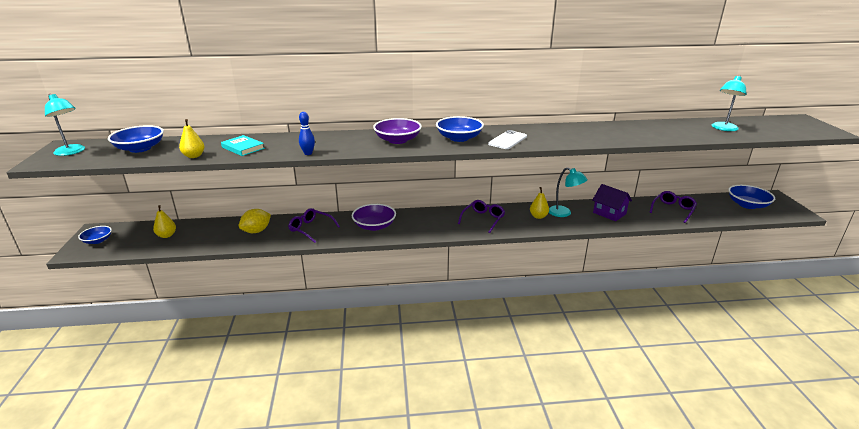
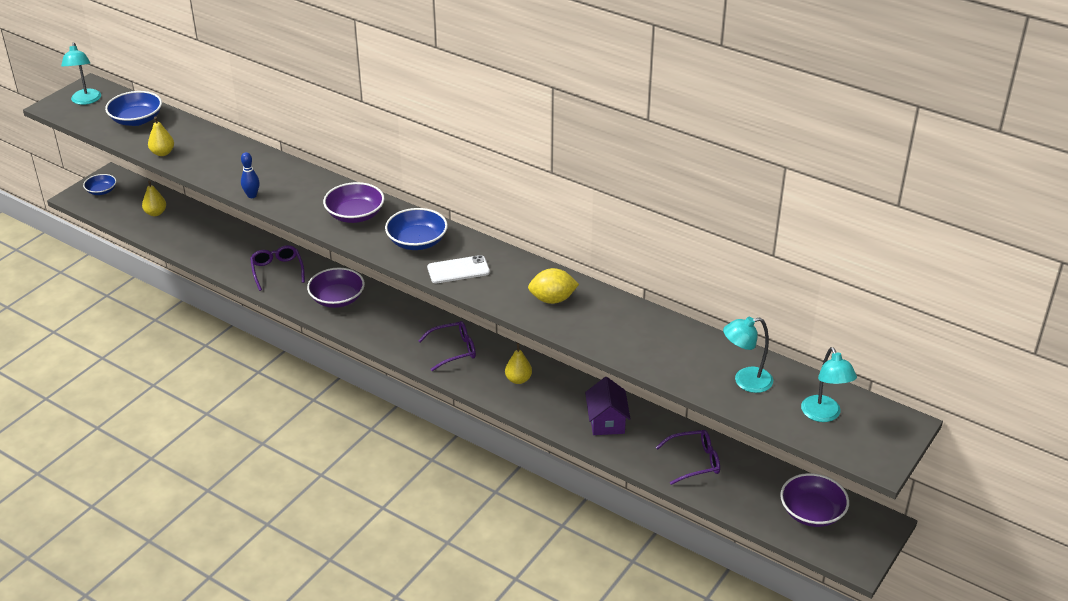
camera: 40 degrees right, 10 degrees up
(243, 148) = (212, 159): turquoise book -> none
(256, 231) = (229, 247): yellow lemon -> yellow lemon (552, 299)
(564, 213) = (554, 391): turquoise lamp -> turquoise lamp (824, 415)
(747, 205) = (812, 512): blue bowl -> purple bowl

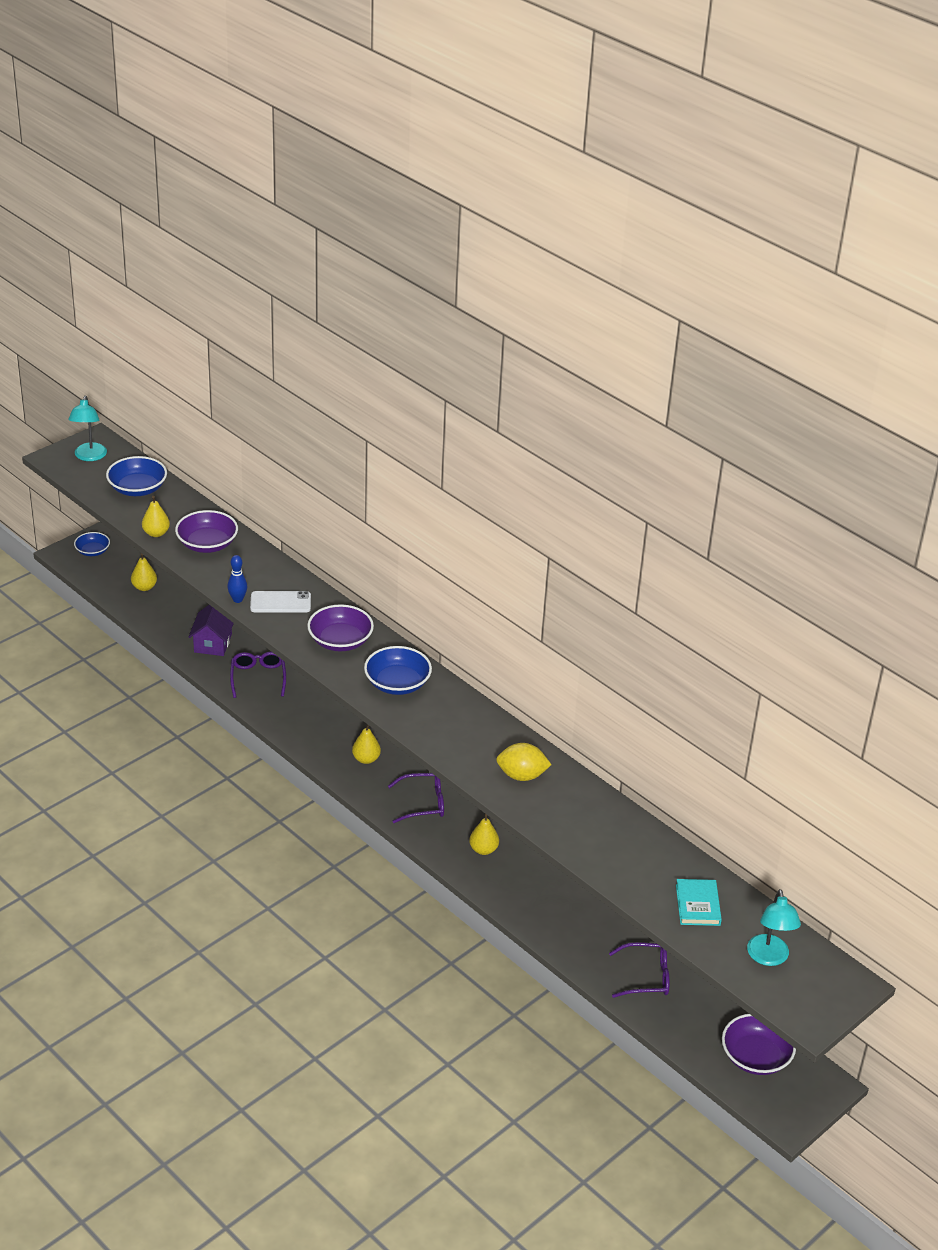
camera: 10 degrees right, 0 degrees up
(337, 299) = (314, 722): purple bowl -> purple bowl (207, 544)
(392, 322) = (366, 759): none -> yellow pear
(458, 270) = (432, 724): white phone -> white phone (280, 602)
(606, 421) = (565, 914): purple house -> purple house (213, 643)
(745, 381) = (698, 905): turquoise lamp -> turquoise book

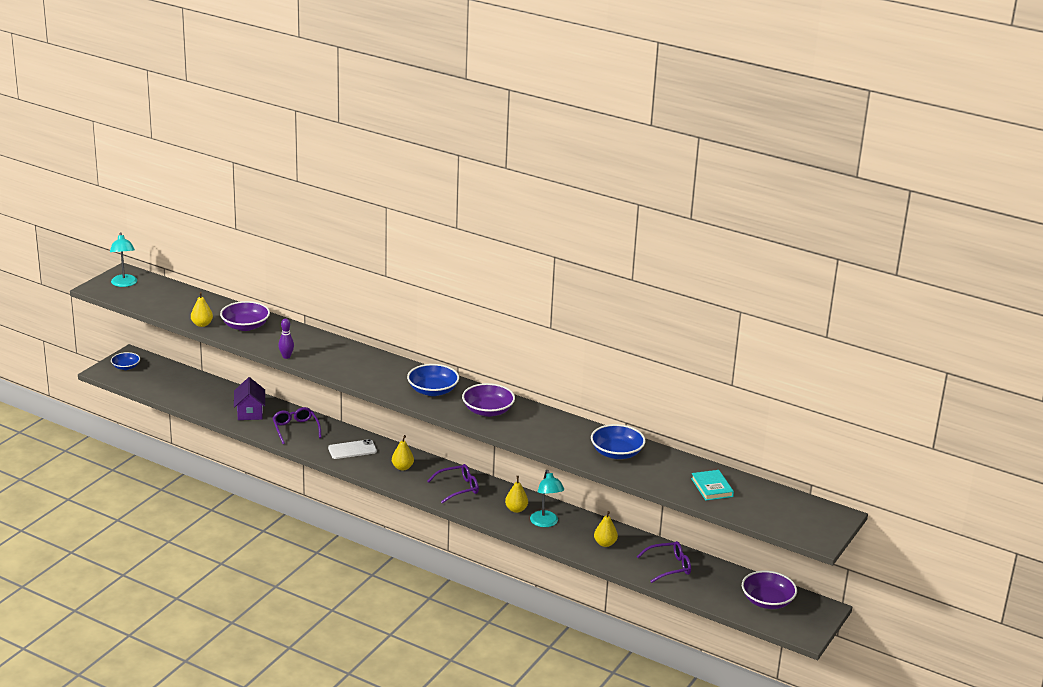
camera: 15 degrees left, 10 degrees down
(137, 488) = (173, 299): blue bowl -> blue bowl (616, 453)
(144, 587) = (178, 384): yellow pear -> yellow pear (605, 543)
(237, 600) = (286, 356): blue bowling pin -> purple bowling pin
(280, 602) = (320, 354): white phone -> white phone (352, 450)
(340, 641) = (377, 371): purple bowl -> purple bowl (488, 411)
(522, 775) = (551, 432): yellow lemon -> none
(769, 958) = (775, 509): turquoise lamp -> turquoise lamp (545, 523)

